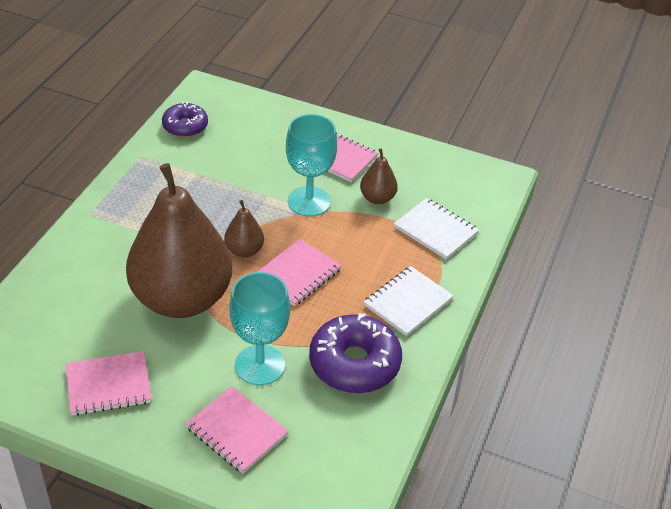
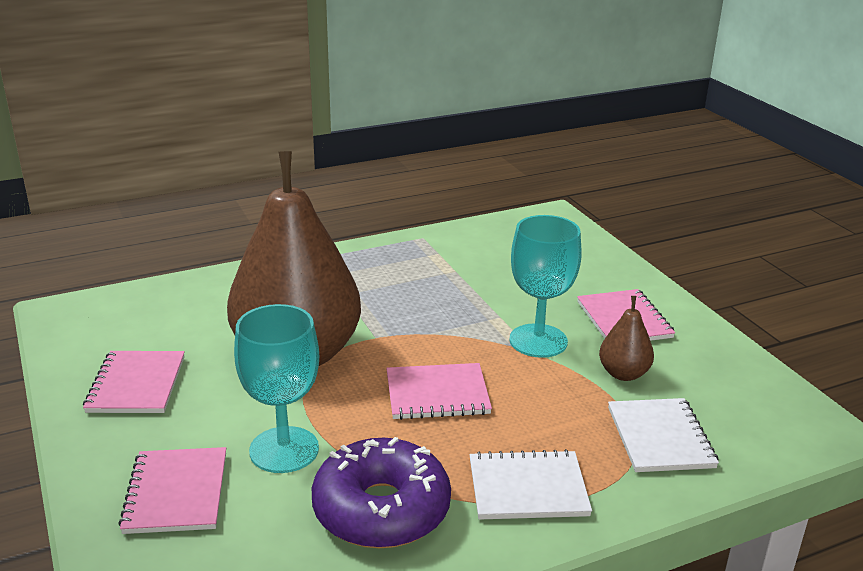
camera: 45 degrees right, 15 degrees down
(108, 385) = (137, 384): pink notebook -> pink notebook turned 60 degrees clockwise
(185, 126) = (494, 233): purple donut -> none
(244, 250) = (412, 348): brown pear -> none

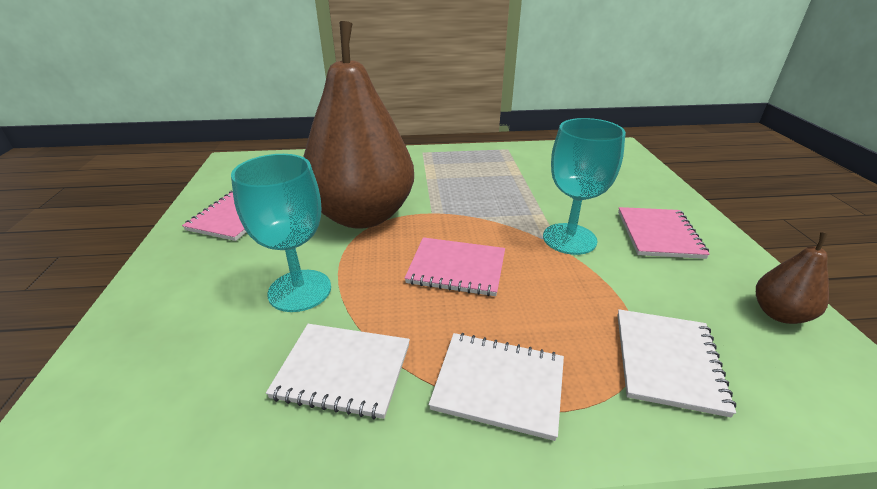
camera: 20 degrees right, 5 degrees up
(176, 493) = (191, 309): pink notebook -> none
(381, 509) = (343, 370): purple donut -> white notebook
(623, 374) = (644, 284): brown pear -> brown pear (779, 314)

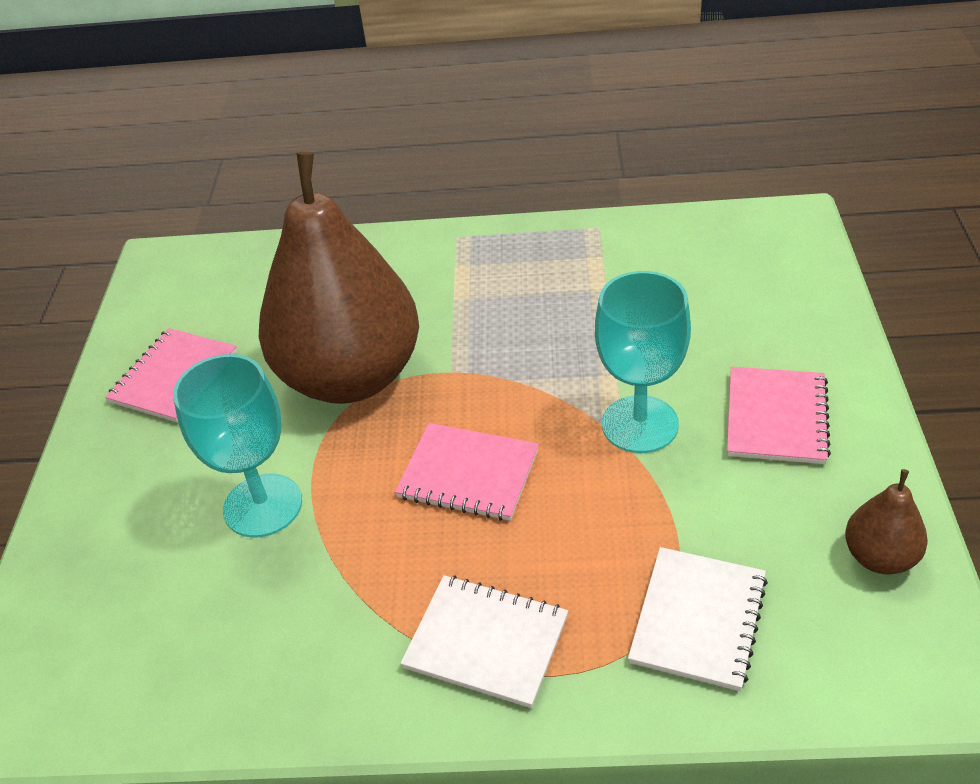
camera: 10 degrees right, 10 degrees up
(343, 370) = (312, 618): white notebook -> none

